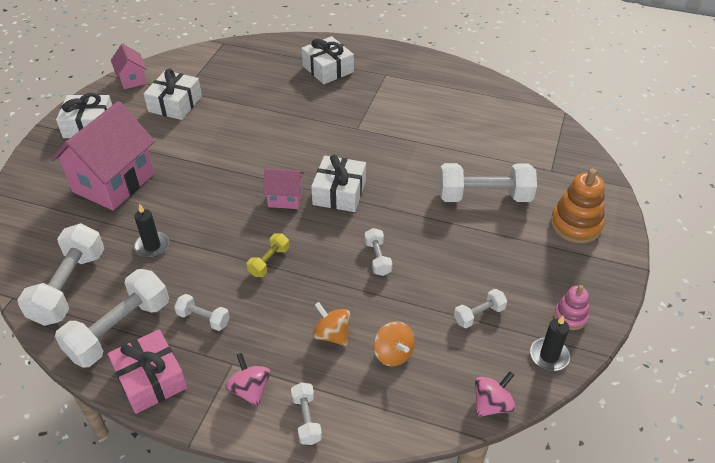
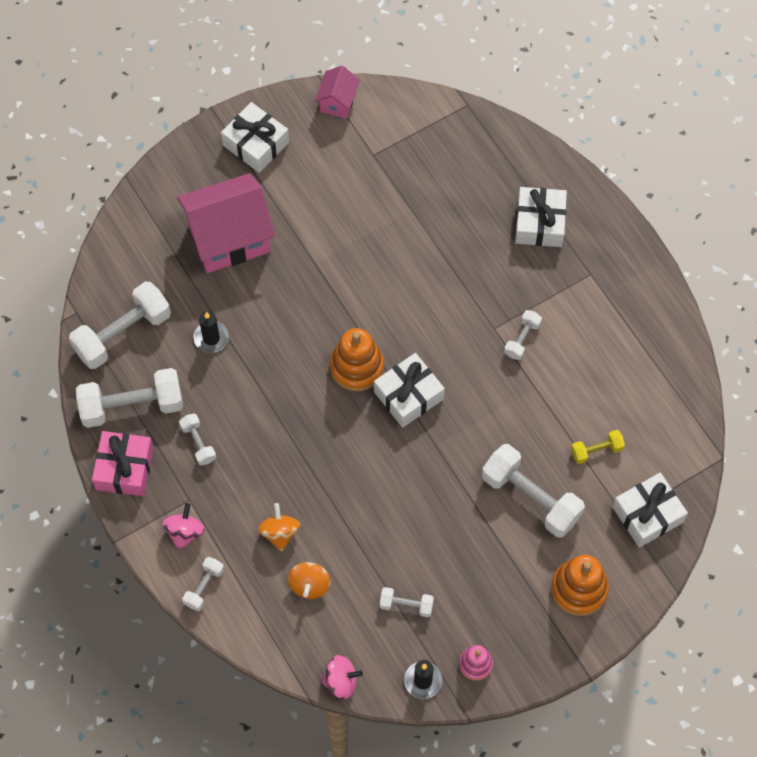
camera: 40 degrees right, 20 degrees up
(175, 104) = (352, 169): white gift -> white gift (647, 514)
(269, 261) = (289, 425): yellow dumbbell -> yellow dumbbell (596, 450)
(285, 198) = (357, 367): pink house -> orange stacking toy
(377, 258) = (377, 490): white dumbbell -> white dumbbell (522, 339)

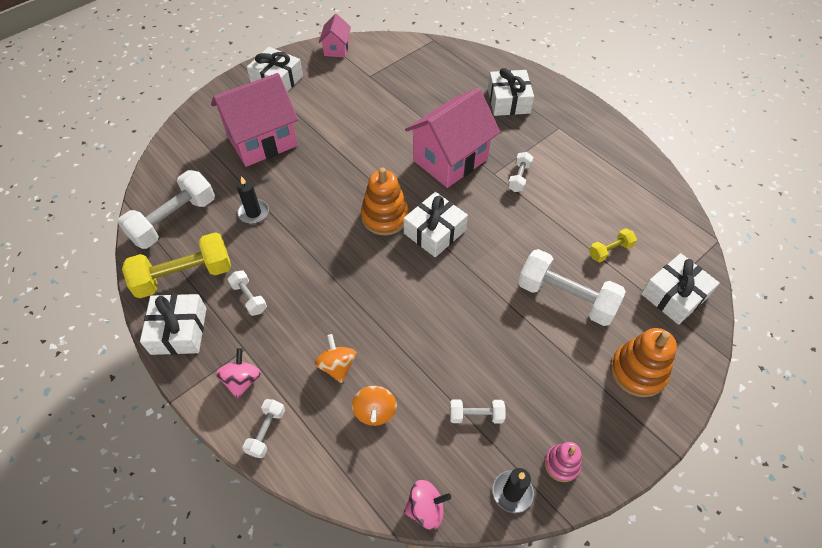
camera: 10 degrees left, 10 degrees down
(124, 468) = (179, 331): pink gift -> white gift
(132, 406) = (184, 276): white dumbbell -> yellow dumbbell
(447, 301) = (450, 160): none -> pink house

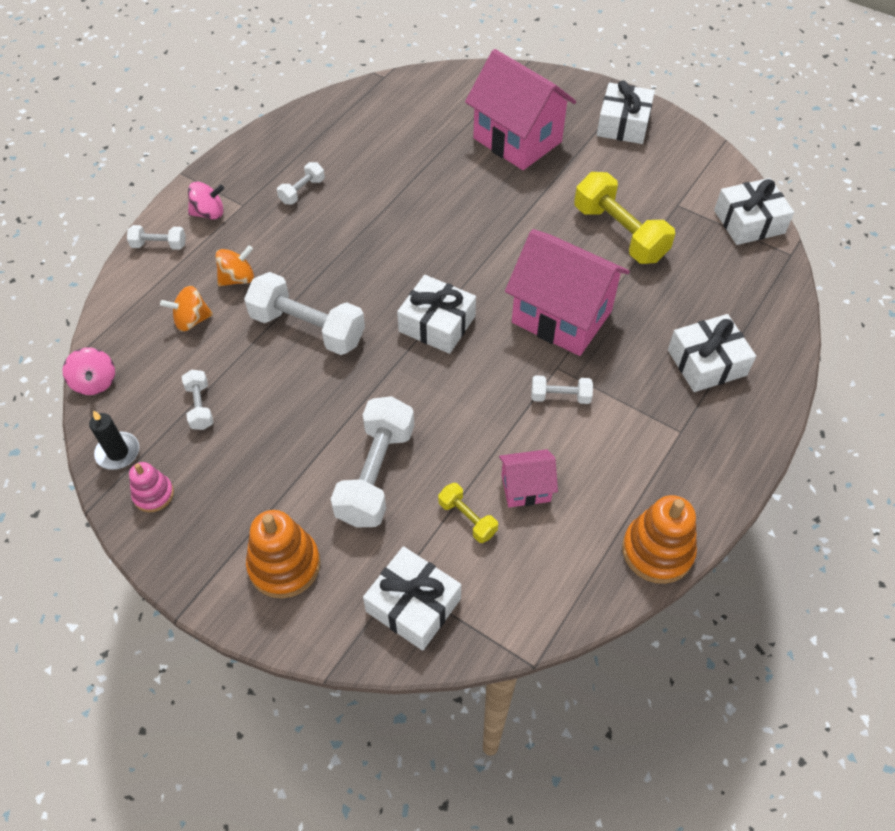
camera: 75 degrees right, 0 degrees up
(174, 220) = (381, 109): white dumbbell -> white dumbbell (308, 328)
(179, 331) = (253, 154): white gift -> white gift (749, 222)
(184, 276) = (316, 138): yellow dumbbell -> yellow dumbbell (619, 233)
(253, 213) = (411, 163): black candle -> none
(336, 49) = (711, 161): pink house -> pink house (525, 488)
(385, 217) = (444, 273): orange stacking toy -> orange stacking toy (657, 551)

